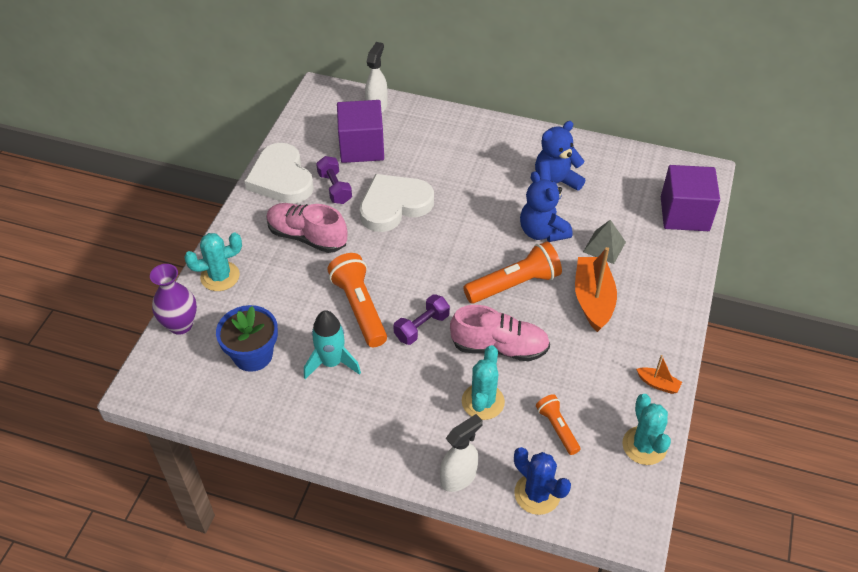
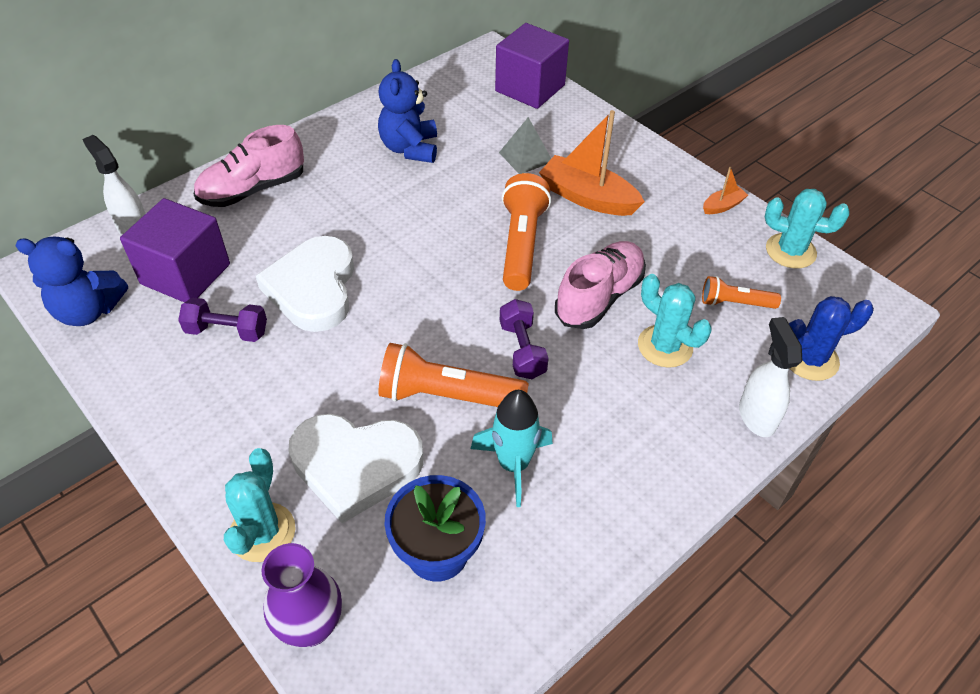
camera: 60 degrees left, 0 degrees up
(281, 178) = (150, 379): white heart -> white heart (355, 465)
(307, 237) = (283, 397): pink shoe -> pink shoe (253, 189)
(542, 232) = (467, 189): blue teddy bear -> blue teddy bear (88, 311)

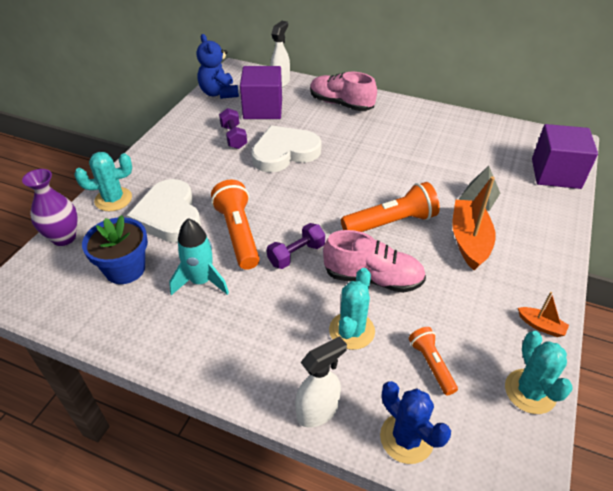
camera: 65 degrees right, 5 degrees down
(410, 148) = (432, 144): blue teddy bear -> none

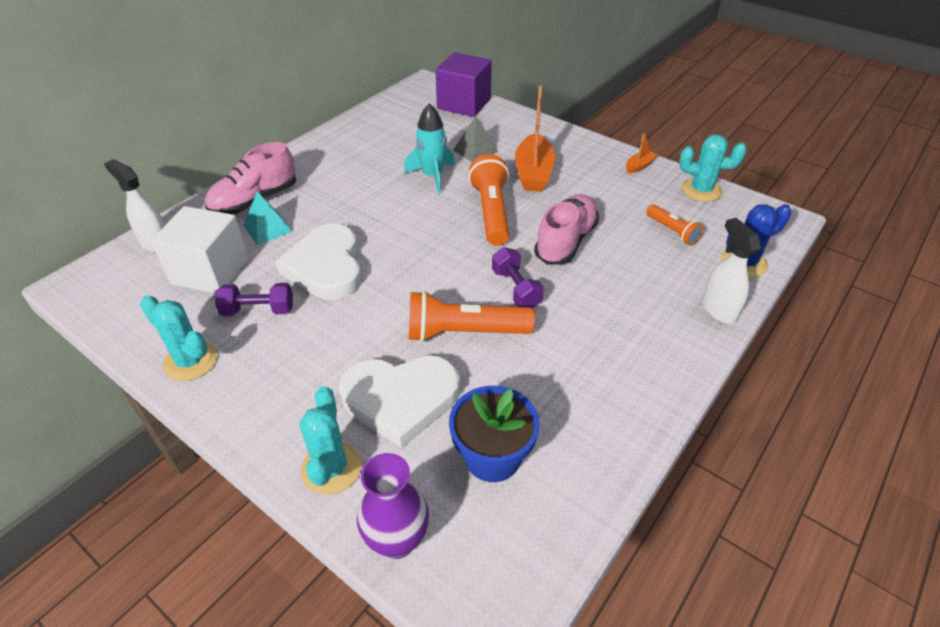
camera: 75 degrees left, 0 degrees up
(201, 281) = (536, 377): turquoise rocket -> turquoise rocket (432, 176)
(219, 93) = (127, 312): blue teddy bear -> none
(263, 109) = (210, 271): purple cube -> white cube
(314, 117) = (267, 228): none -> turquoise pyramid
(351, 331) = (629, 269): turquoise cactus -> turquoise cactus (190, 361)
(431, 364) = (672, 231): orange flashlight -> orange flashlight turned 120 degrees counterclockwise
(469, 241) = (533, 173): orange boat -> orange boat turned 105 degrees counterclockwise

